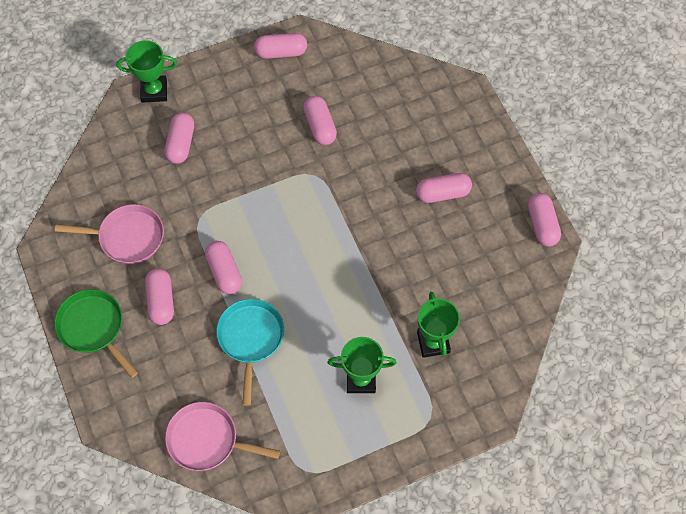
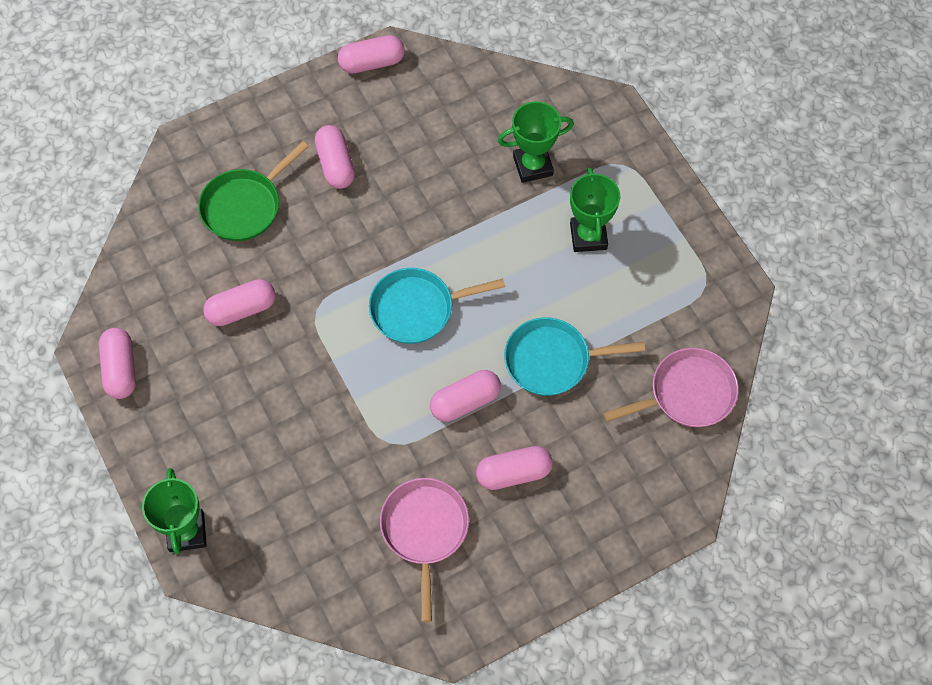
camera: 95 degrees left, 0 degrees up
(93, 328) = (560, 552): green pan -> green pan (245, 206)
(181, 144) = (274, 482): pink capsule -> none
(207, 440) = (687, 394): pink pan -> pink pan turned 120 degrees counterclockwise
(307, 244) = (417, 309): none -> turquoise pan

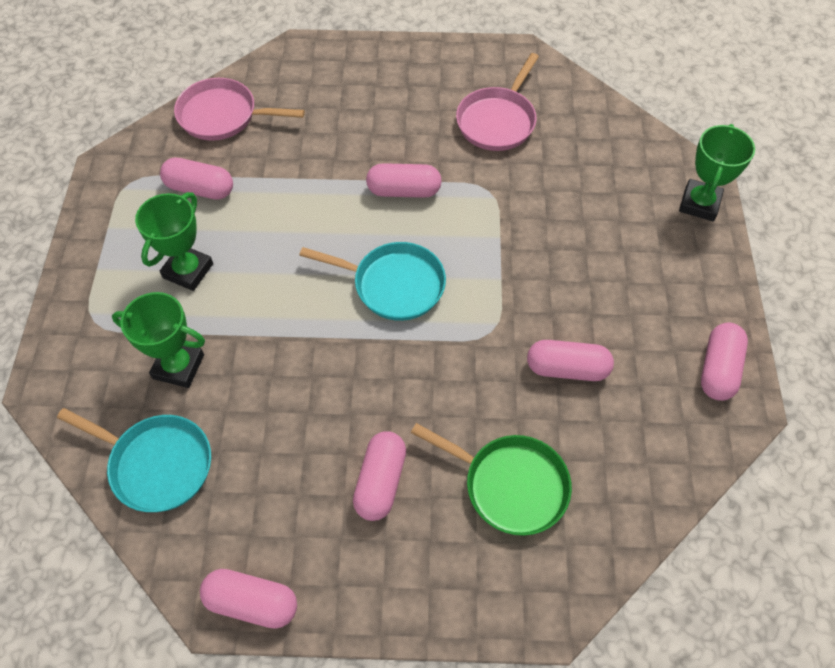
camera: 150 degrees left, 5 degrees down
(245, 206) = (510, 485): green pan -> green pan turned 45 degrees clockwise
(513, 473) = (401, 126): pink capsule -> pink capsule (200, 189)
(552, 360) = (307, 187): turquoise pan -> turquoise pan (156, 464)

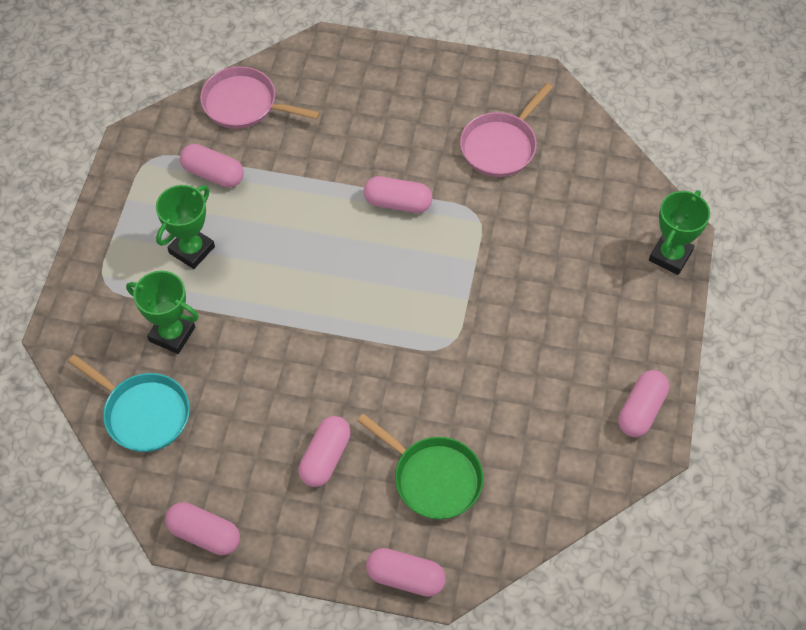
camera: 10 degrees right, 0 degrees up
(393, 285) = (370, 290): turquoise pan -> none
(567, 368) = (506, 388): pink capsule -> pink capsule (405, 577)

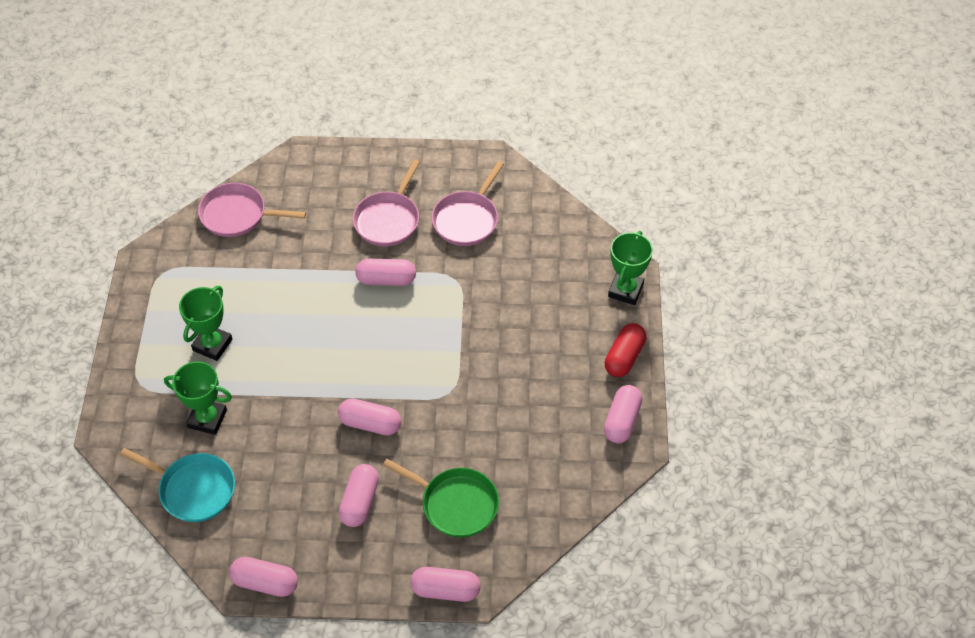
camera: 10 degrees left, 5 degrees down
(213, 174) = (220, 278): pink capsule -> pink capsule (370, 424)
(411, 133) = (388, 219): none -> pink pan
(656, 335) = (624, 357): none -> red capsule

